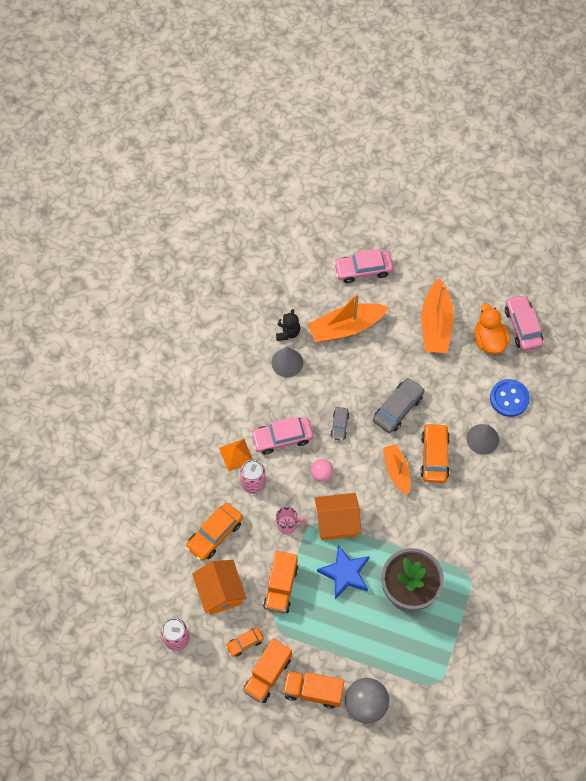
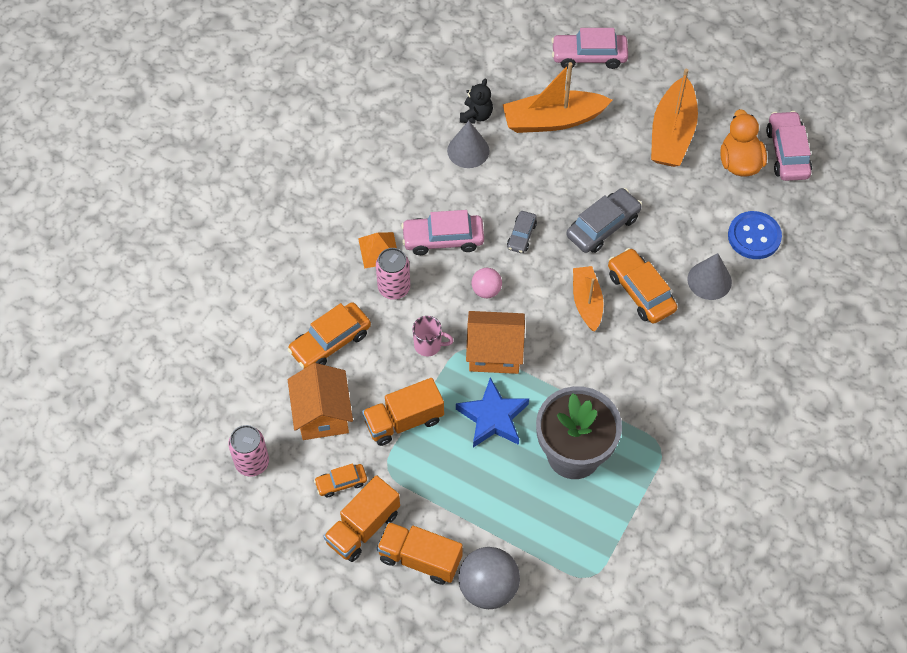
camera: 10 degrees right, 5 degrees down
(281, 587) = (404, 421): orange truck -> orange truck turned 45 degrees clockwise
(434, 456) = (640, 292): orange car -> orange car turned 45 degrees counterclockwise

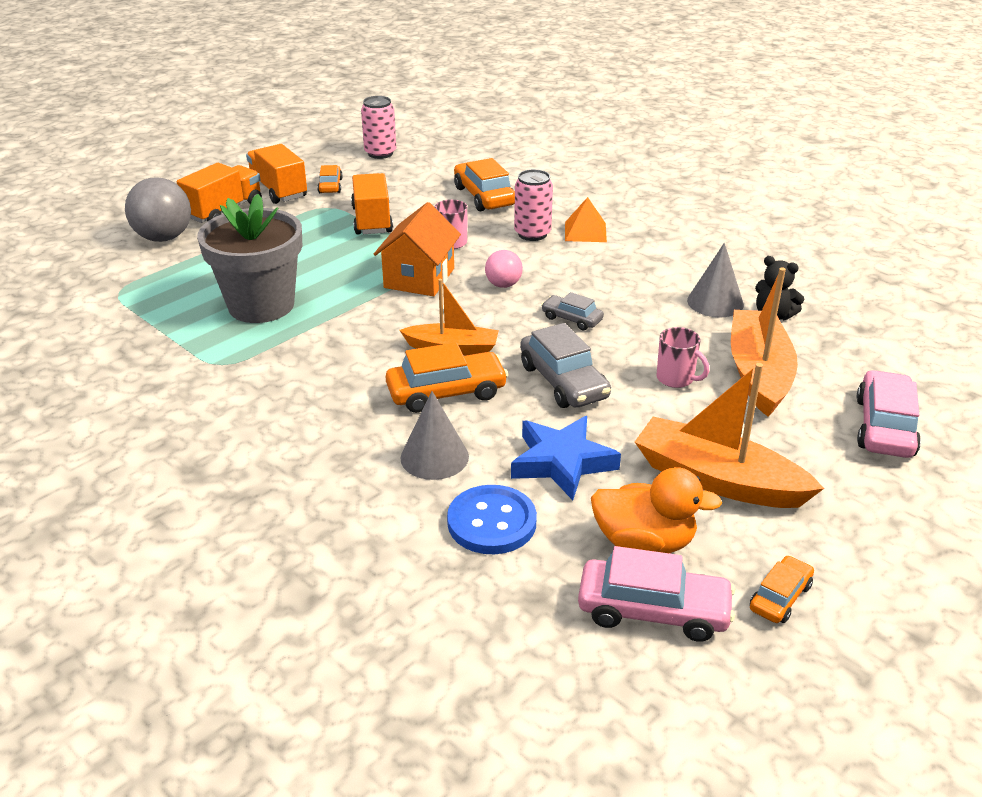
camera: 105 degrees right, 25 degrees down
(322, 414) = (407, 185): orange house -> none
(443, 239) = (586, 269): pink car -> none
(493, 417) = (341, 266): blue star -> blue star (562, 462)
(576, 164) = (676, 379): none -> pink mug
(754, 101) = (780, 597): none -> orange car

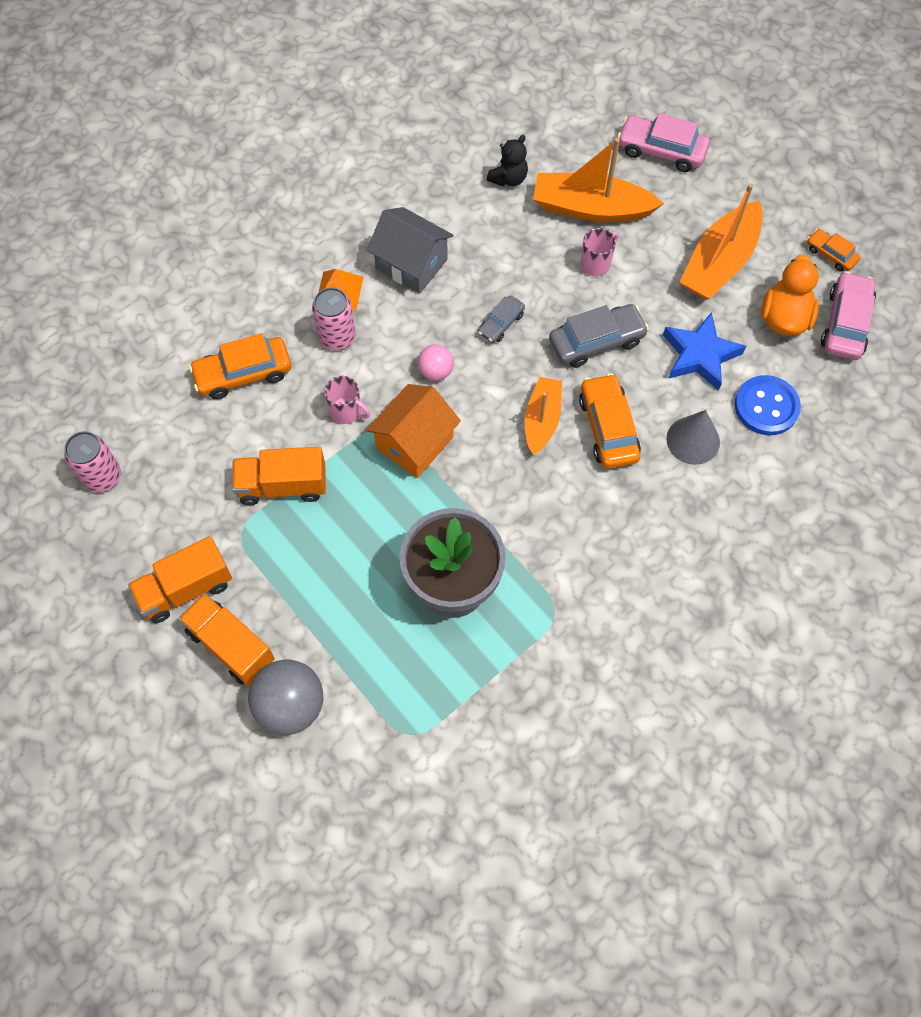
camera: 85 degrees left, 30 degrees up
(330, 186) = (185, 531): orange car -> none
(419, 278) = (415, 443): orange house -> orange house turned 75 degrees counterclockwise
(631, 265) = (411, 264): none -> grey house
(715, 302) = (483, 213): grey cone -> none

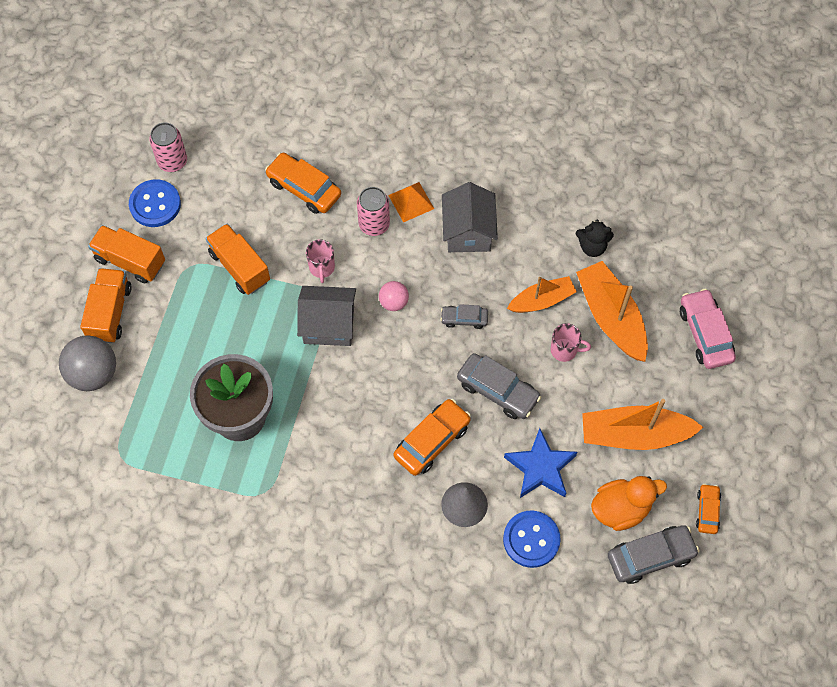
camera: 55 degrees right, 0 degrees up
(139, 524) = (155, 204): none -> blue button
(415, 443) = (329, 325): orange house -> grey house
(542, 420) = (406, 394): orange boat -> orange boat (542, 300)
(845, 323) = (650, 557): pink car -> grey car

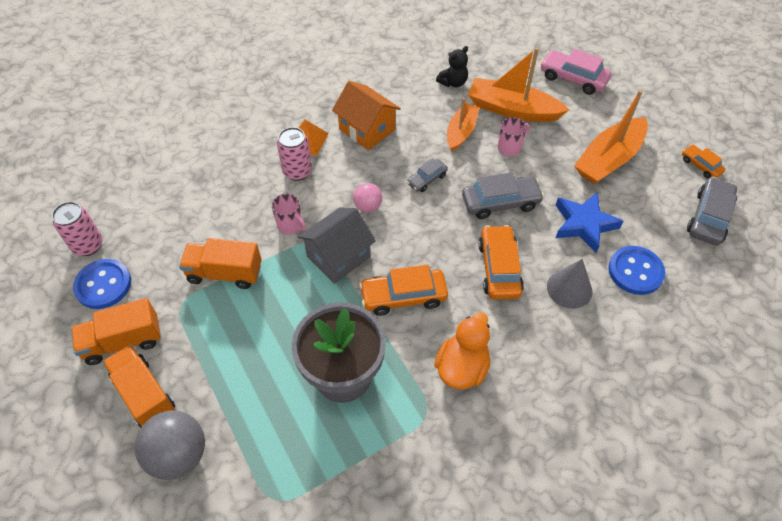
camera: 45 degrees left, 10 degrees down
(304, 188) = (219, 187): orange car -> orange car (403, 296)
(468, 231) = (367, 129): grey house -> orange house
(620, 509) = (657, 206): orange duck -> orange duck (462, 367)

